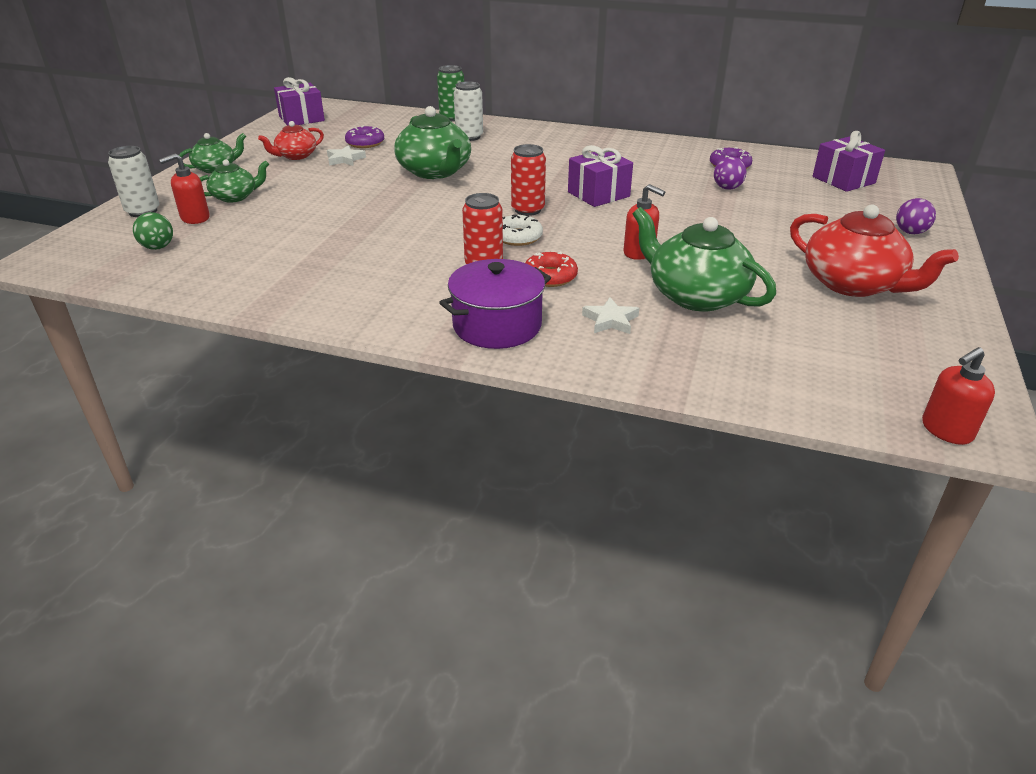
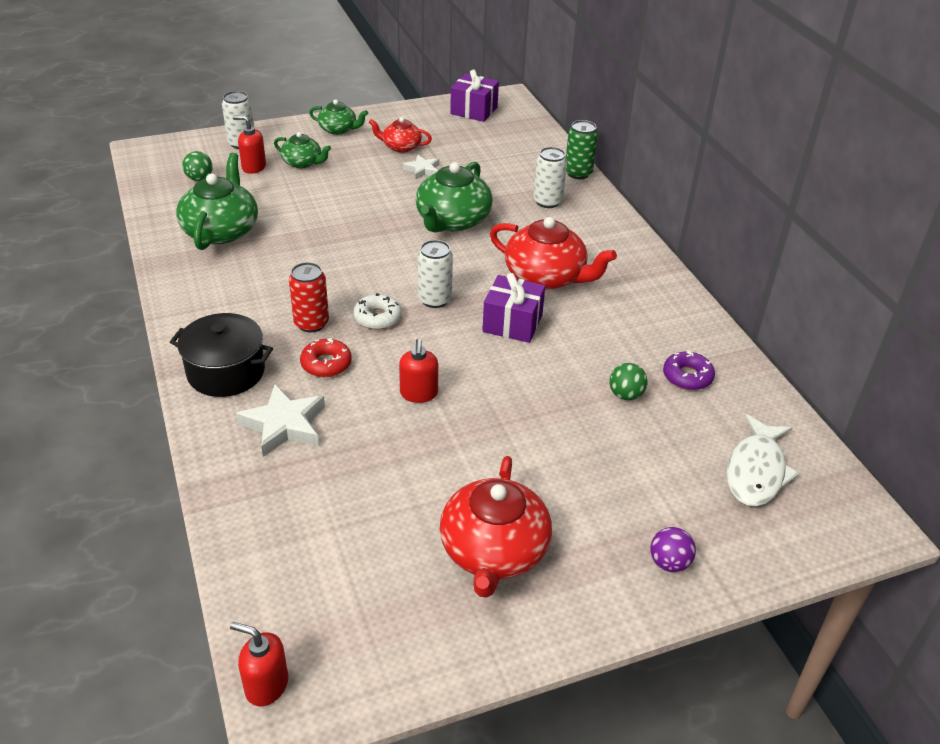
camera: 50 degrees right, 5 degrees up
(365, 143) = (465, 162): purple donut -> none
(497, 325) = (226, 372): purple pot -> black pot
(527, 210) = (434, 299): red can -> white can
(559, 166) = (546, 276): none -> red teapot
(610, 320) = (284, 425): white star -> white star, size x1.69
(696, 295) = (370, 456): green teapot -> green teapot (221, 230)
(727, 188) = (625, 395): purple ball -> green ball
(843, 180) = (756, 471): purple gift -> white fish

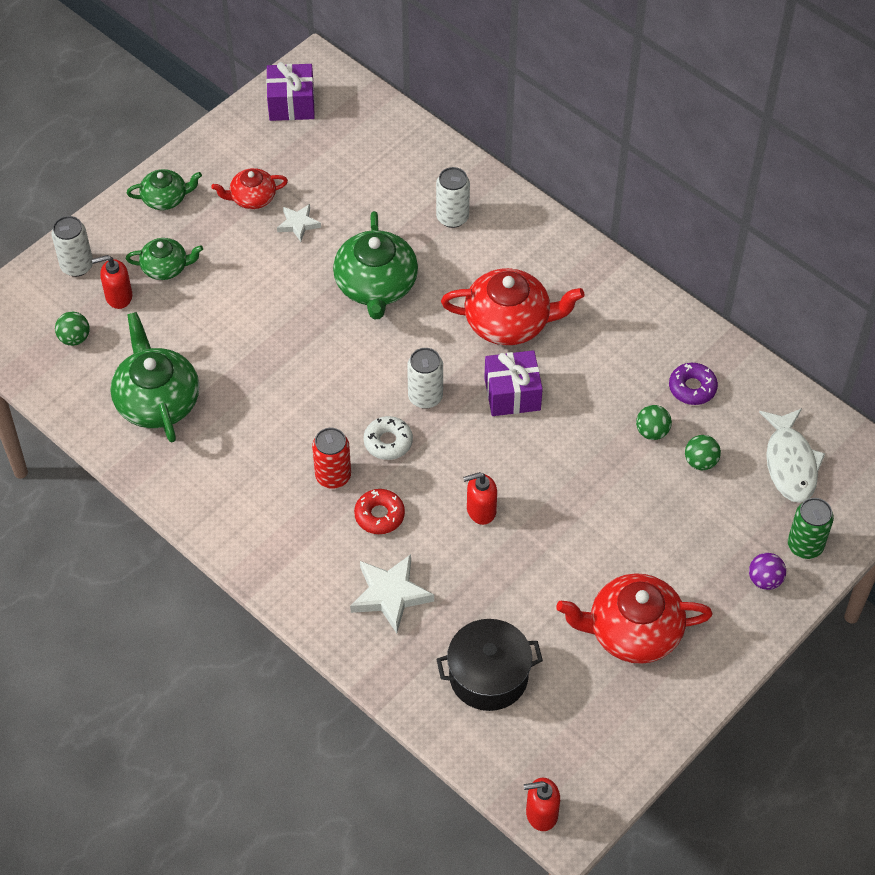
camera: 25 degrees left, 15 degrees up
(226, 372) = (298, 565): black pot -> black pot (488, 676)
(419, 394) = (481, 510): red soap dispenser -> red soap dispenser turned 105 degrees clockwise
(493, 551) = (633, 631): red teapot -> red teapot turned 105 degrees clockwise
(578, 173) = (459, 161): green can -> green can (805, 546)
(660, 435) = (700, 462): none -> green ball

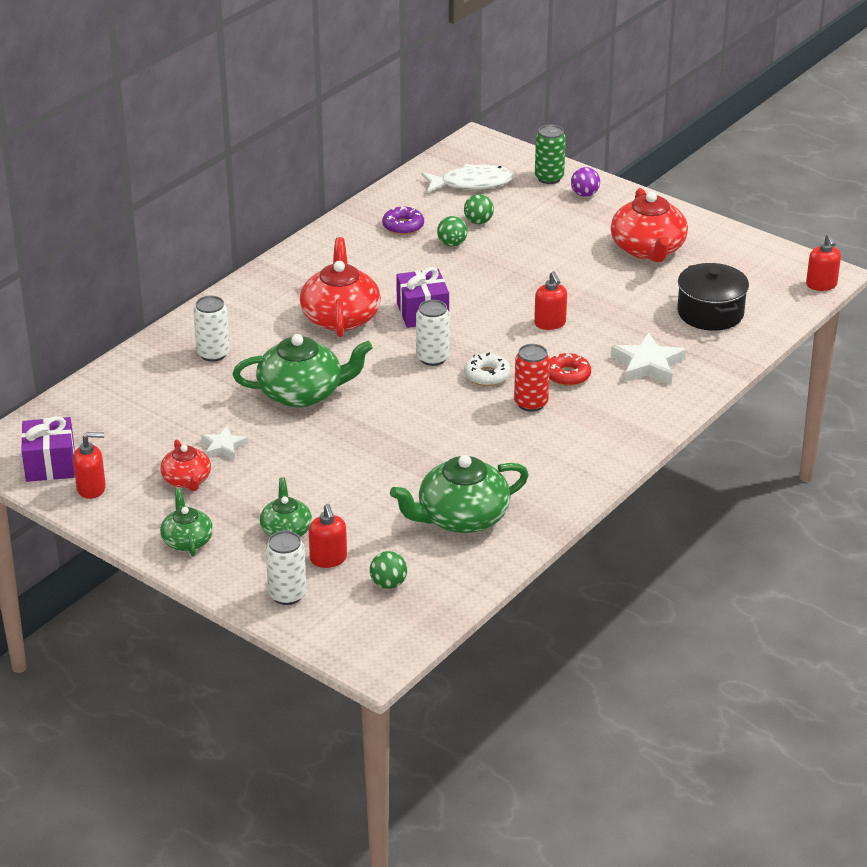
camera: 95 degrees left, 20 degrees down
(251, 133) = (91, 488): none -> red soap dispenser

